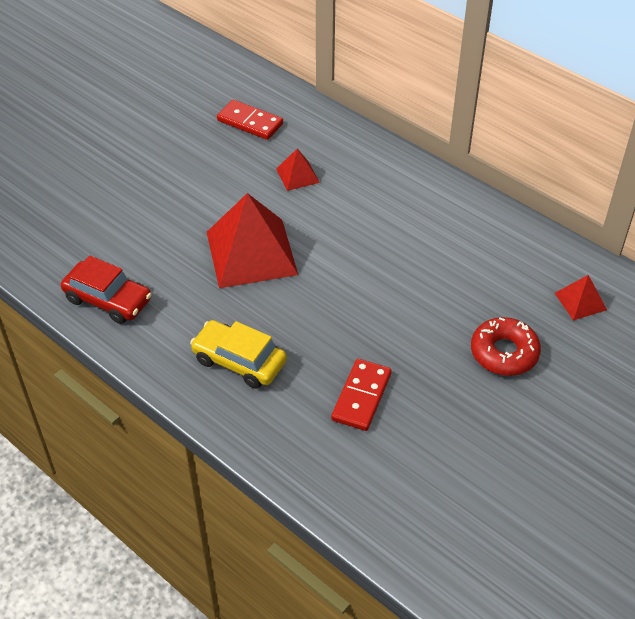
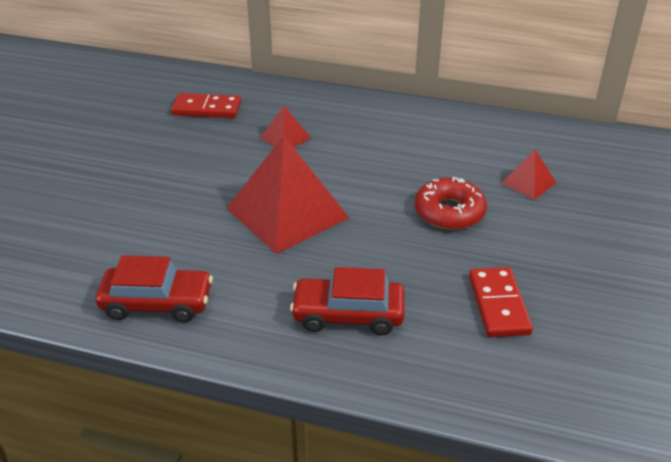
camera: 25 degrees left, 10 degrees down
(239, 361) = (348, 315): yellow car -> red car
(504, 353) = (593, 223): red donut -> red donut (449, 212)
(580, 301) = (618, 164): red pyramid -> red pyramid (528, 183)

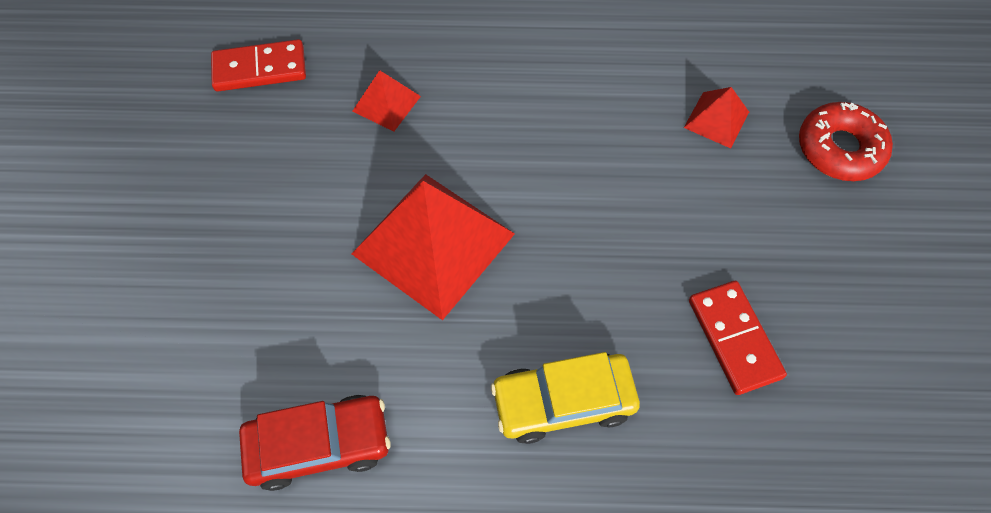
camera: 15 degrees left, 25 degrees up
(348, 315) = (563, 401): red car -> yellow car
(449, 212) = (635, 194): red donut -> red donut (839, 149)

